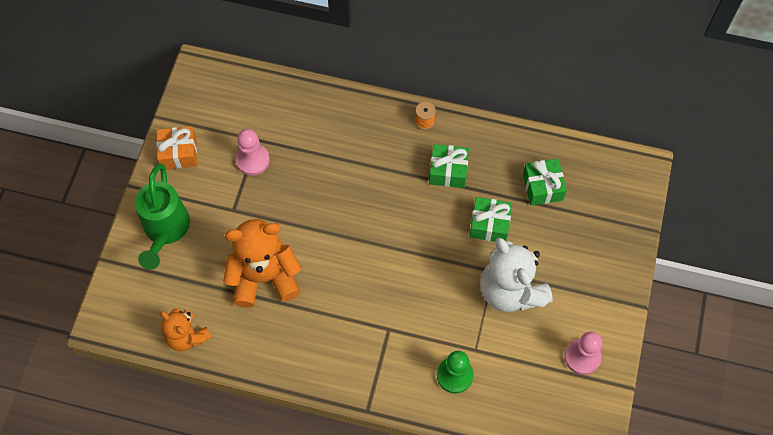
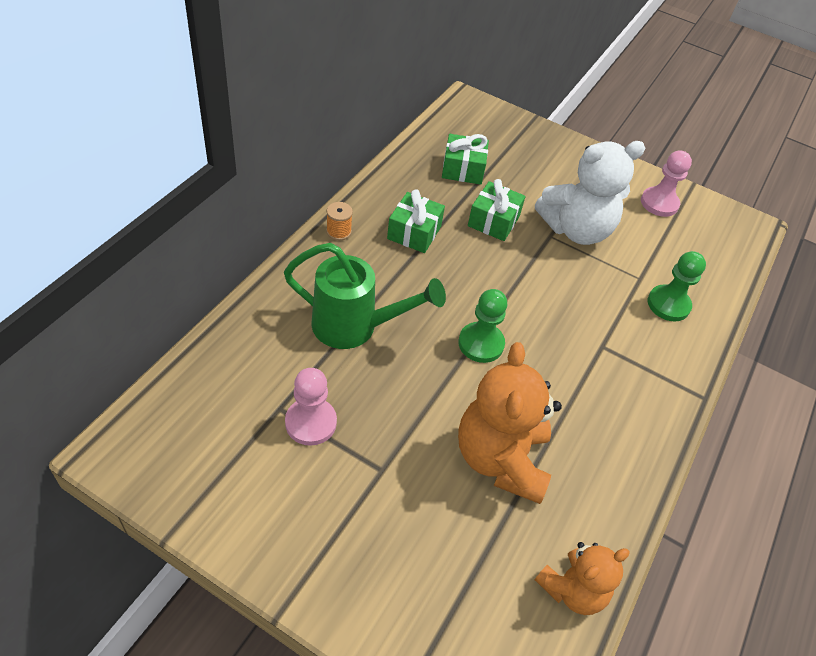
camera: 80 degrees left, 15 degrees down
(165, 231) = (384, 577): green watering can -> green watering can (355, 327)
(179, 153) = (252, 520): orange gift -> none
(356, 244) = (481, 344): none -> green pawn

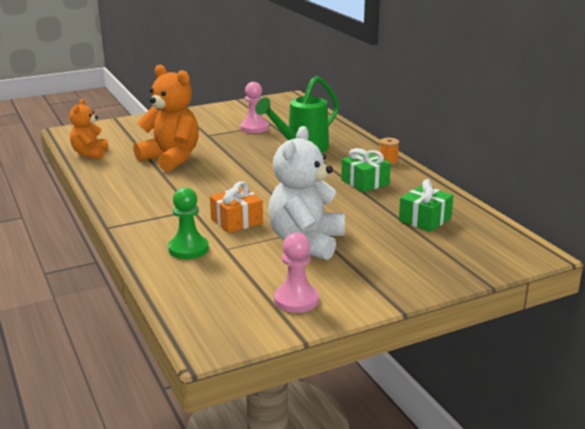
camera: 130 degrees right, 25 degrees down
(481, 344) = (246, 175): green pawn -> none
(493, 221) = (350, 212): green gift -> none
(589, 296) = (236, 221): none -> orange gift

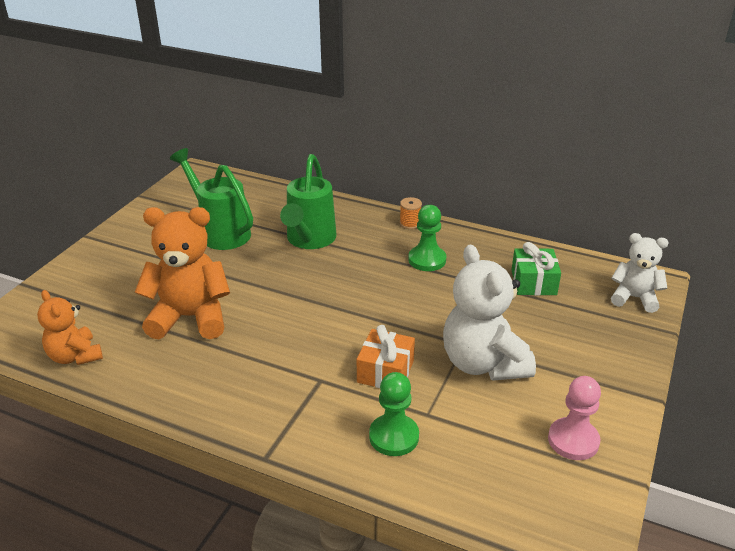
camera: 40 degrees left, 10 degrees up
(254, 128) = (220, 231): pink pawn -> green watering can
(365, 182) = (427, 260): green gift -> green pawn
(495, 256) = (634, 298): none -> white teddy bear

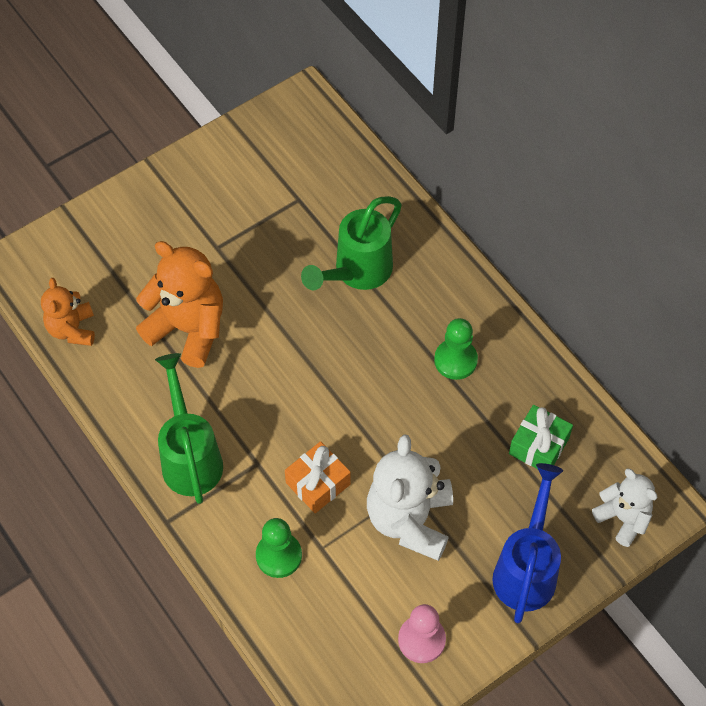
camera: 30 degrees right, 25 degrees up
(220, 231) = (277, 215): green watering can -> green watering can (190, 456)
(410, 223) = (477, 296): orange spool -> none
(602, 355) = (526, 568): none -> blue watering can

